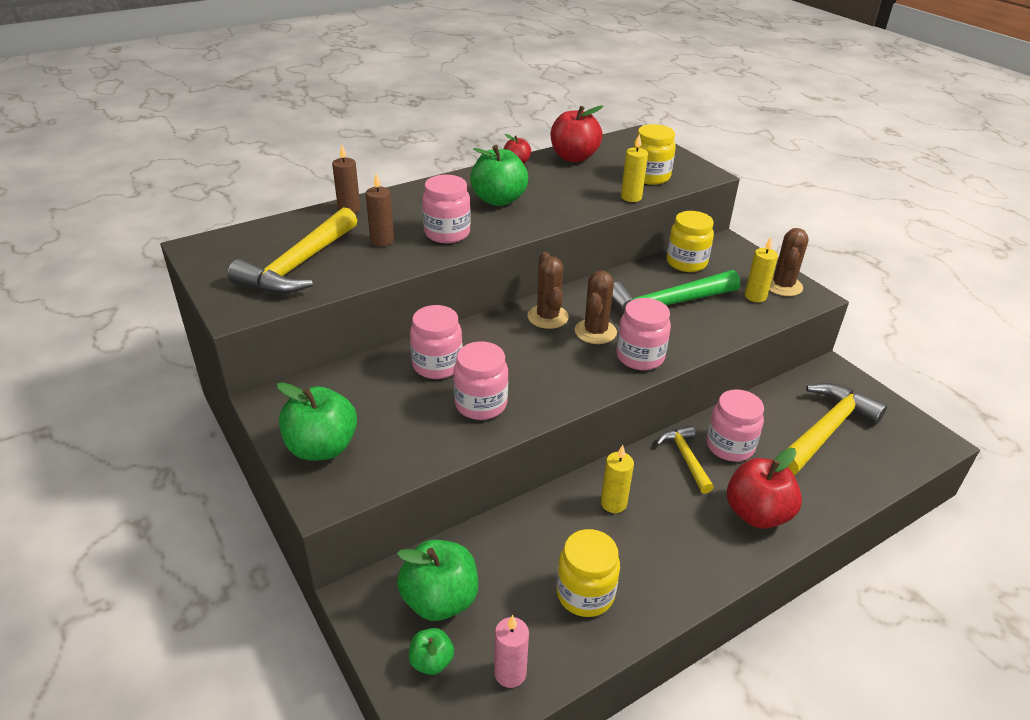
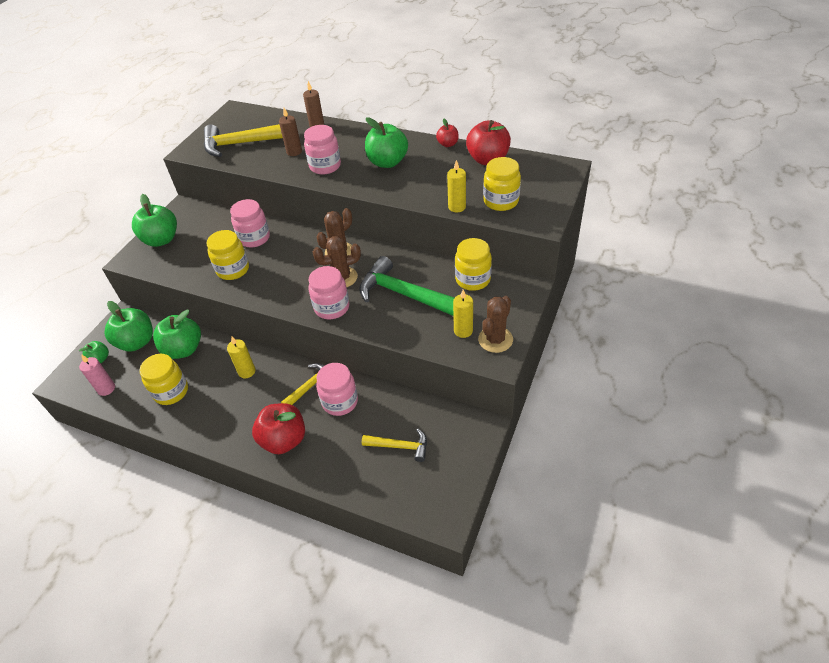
camera: 60 degrees right, 10 degrees up
(481, 404) = (233, 270): pink jar -> yellow jar
(510, 551) = (183, 349): none -> green apple
(783, 286) = (495, 339): brown cactus -> brown cactus turned 45 degrees counterclockwise
(825, 431) = (400, 446): yellow hammer -> yellow hammer, size x0.55

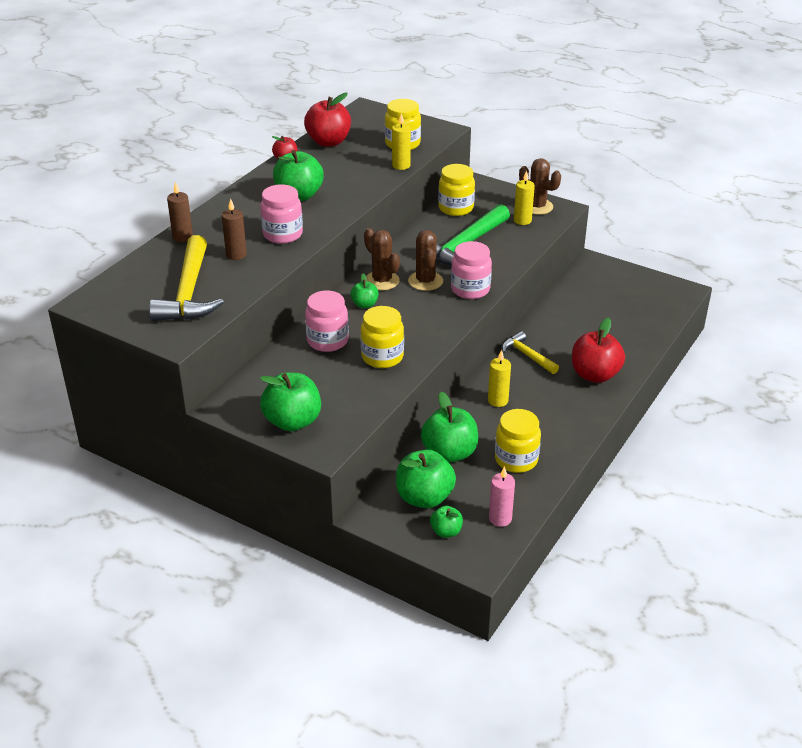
camera: 85 degrees left, 10 degrees down
(304, 248) = (364, 304): none -> green apple
(340, 402) = (552, 338): pink jar -> none
(400, 446) = (609, 307): yellow hammer -> none

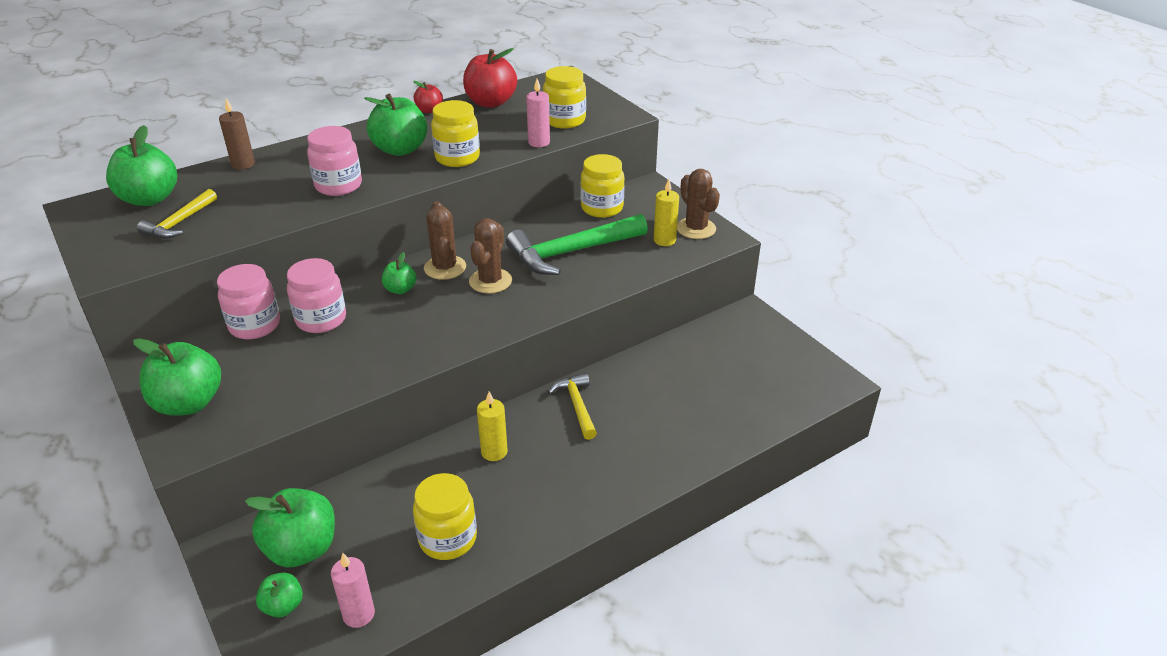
camera: 25 degrees right, 0 degrees up
(189, 292) = (180, 222): yellow hammer -> yellow hammer, size x0.55
(236, 254) = (270, 195): brown candle -> none
(382, 357) = (357, 356): yellow jar -> yellow jar (457, 158)
(401, 165) = (539, 142): yellow candle -> pink candle
(449, 453) = (381, 500): green apple -> green apple (150, 199)
(470, 289) = (530, 305): pink jar -> pink jar (255, 325)
(595, 375) = (637, 457): red apple -> none

